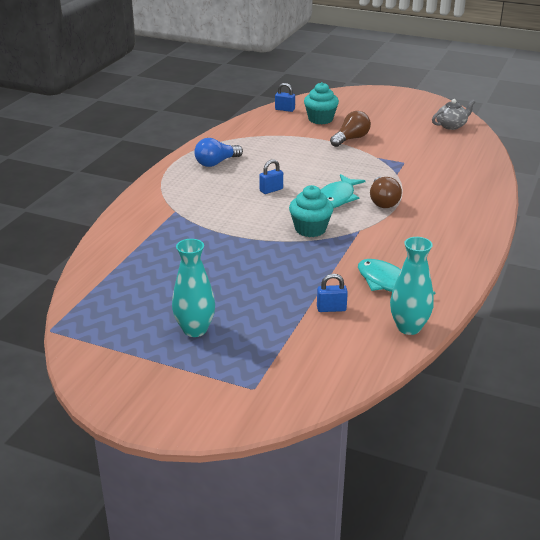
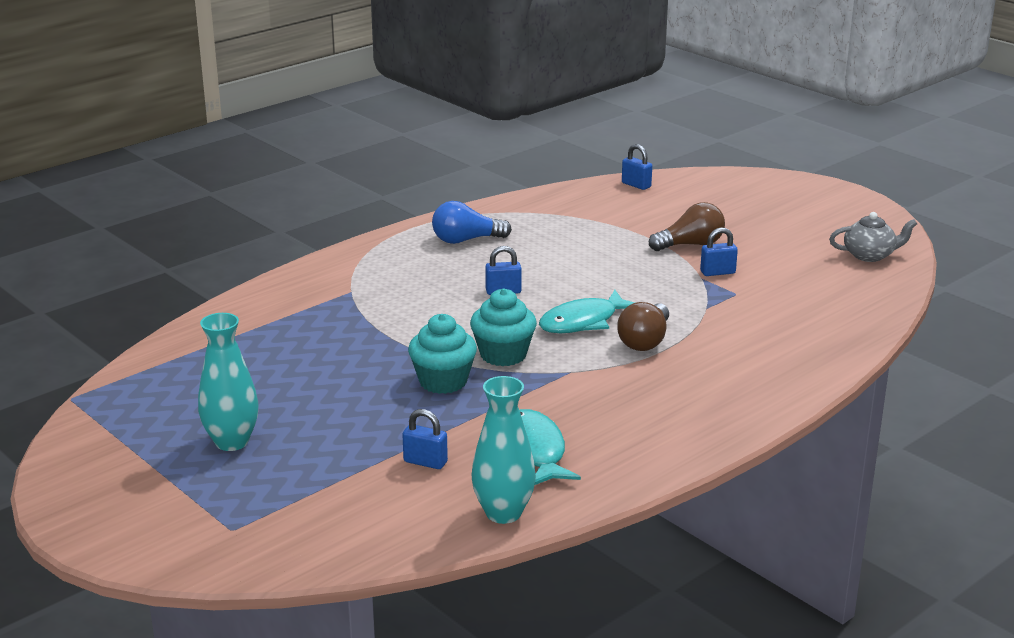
camera: 25 degrees right, 5 degrees down
(320, 119) = (674, 208): turquoise cupcake -> turquoise cupcake (443, 381)
(382, 152) = (717, 272): none -> blue padlock

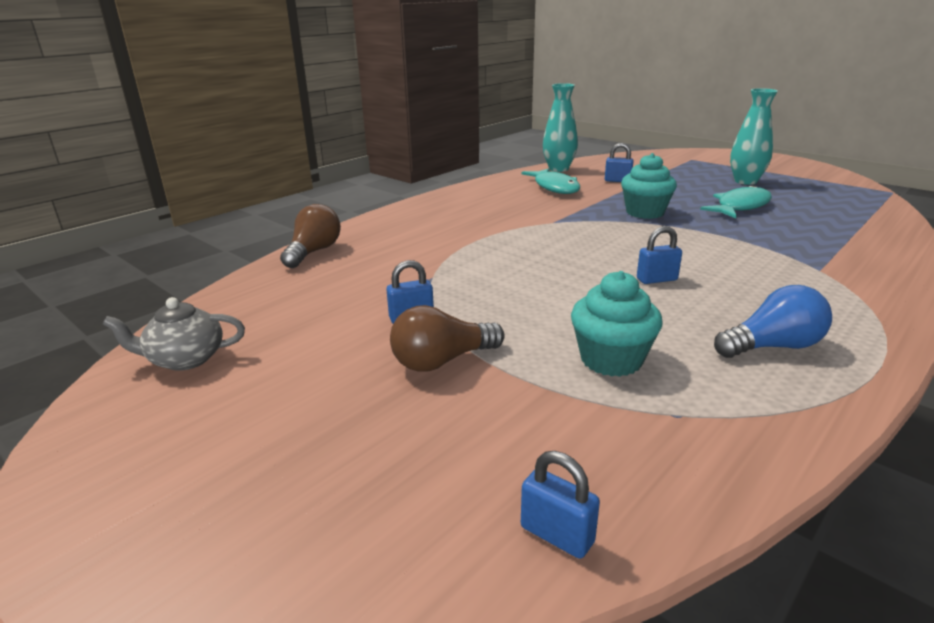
camera: 175 degrees right, 0 degrees up
(503, 355) = (612, 229): turquoise cupcake -> turquoise cupcake (611, 359)
(583, 322) = (556, 256): turquoise fish -> turquoise fish (740, 206)
(645, 341) = (493, 245): brown light bulb -> brown light bulb (314, 252)

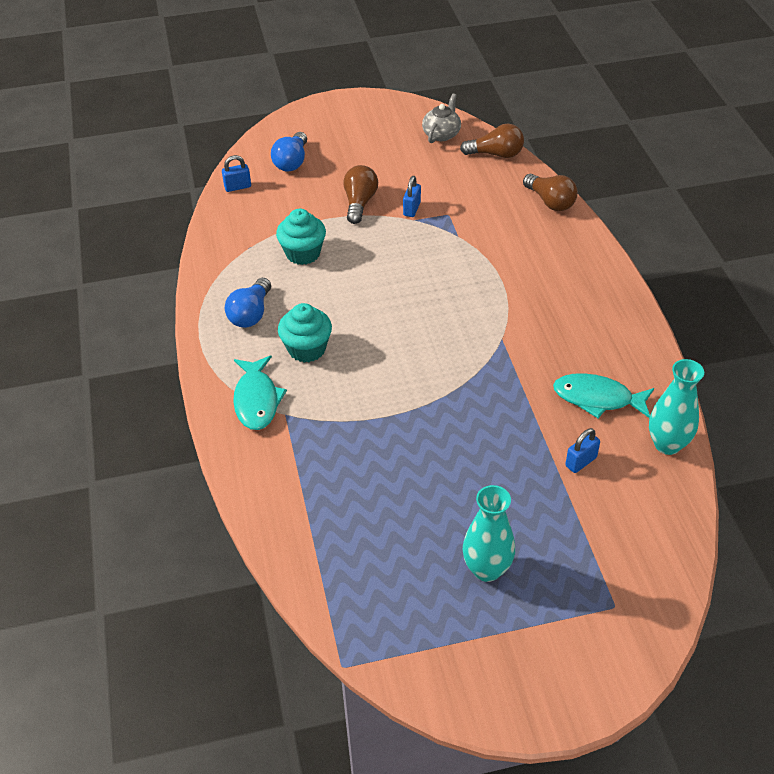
camera: 125 degrees right, 20 degrees up
(226, 303) = (496, 154): none -> brown light bulb
(391, 496) = (292, 162): none -> blue light bulb
(645, 212) = (472, 411): turquoise cupcake -> turquoise cupcake (307, 349)
(656, 279) = (356, 326): blue padlock -> none
(740, 206) = (425, 489): turquoise fish -> turquoise fish (257, 400)

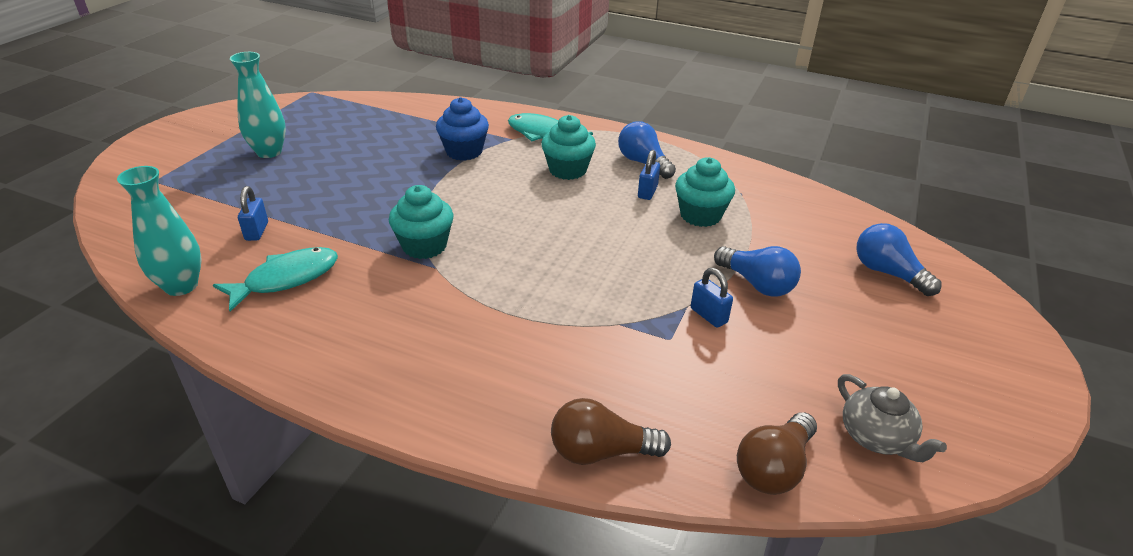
camera: 125 degrees right, 10 degrees down
(237, 187) = (858, 222): blue padlock -> blue padlock (647, 192)
(341, 430) = (464, 151): none -> blue cupcake
(359, 203) = (757, 284): brown light bulb -> blue light bulb
(488, 359) = (424, 246): none -> turquoise cupcake

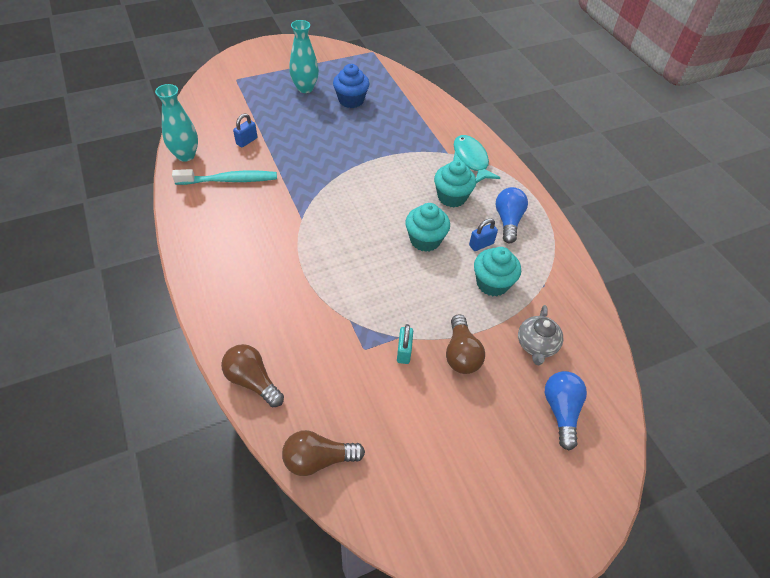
camera: 40 degrees right, 15 degrees up
(286, 279) = (230, 180): turquoise fish -> turquoise toothbrush
(424, 246) = (311, 201): turquoise cupcake -> turquoise cupcake (425, 240)
(464, 151) = (407, 146): blue cupcake -> blue cupcake (351, 100)
(708, 315) = (404, 352): blue padlock -> turquoise padlock
(757, 284) = (461, 354): blue light bulb -> brown light bulb
(876, 437) = (394, 493): grey teapot -> grey teapot (536, 345)

